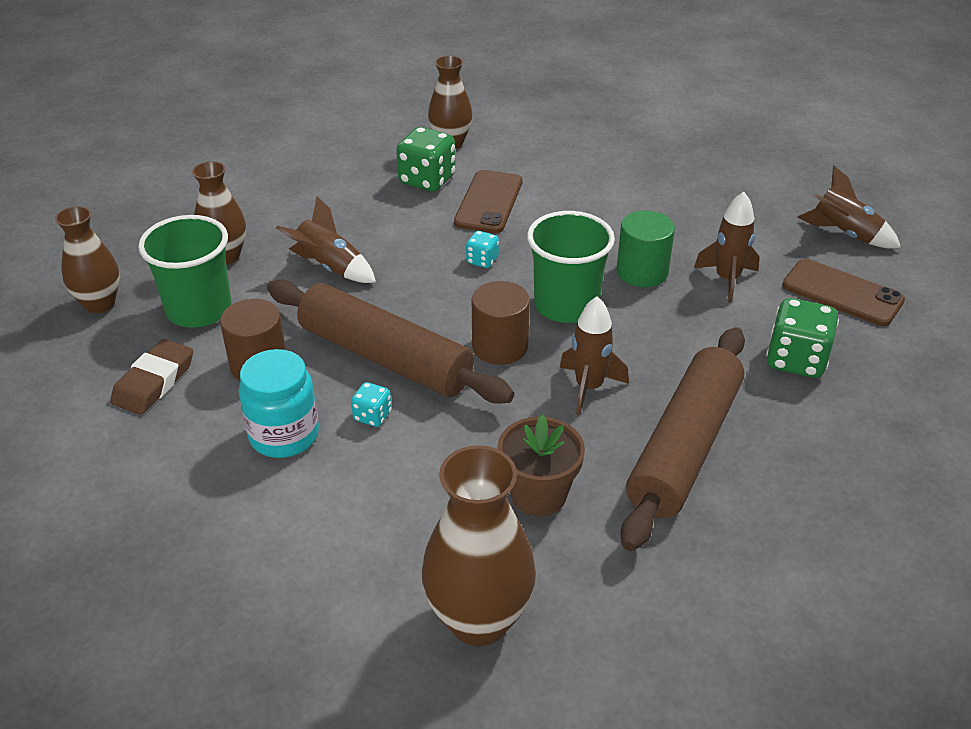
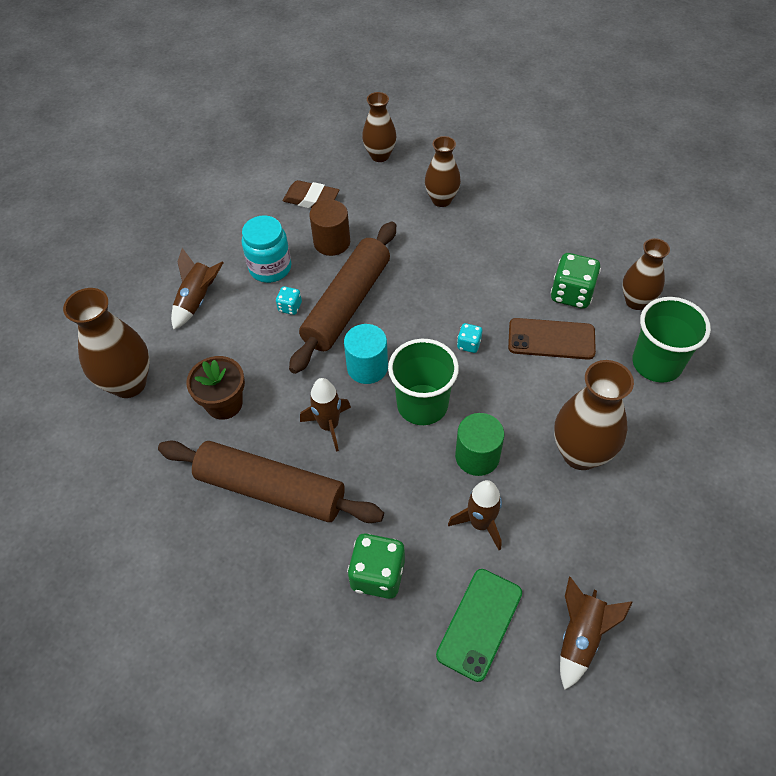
camera: 85 degrees right, 15 degrees up
(199, 310) = (381, 201): green cup -> green cup (657, 363)
(330, 267) = (441, 256): brown rocket -> brown rocket (197, 300)
(500, 346) = (367, 367): brown cylinder -> turquoise cylinder
(642, 205) = (580, 453): none -> brown vase
(842, 293) = (479, 624): brown phone -> green phone

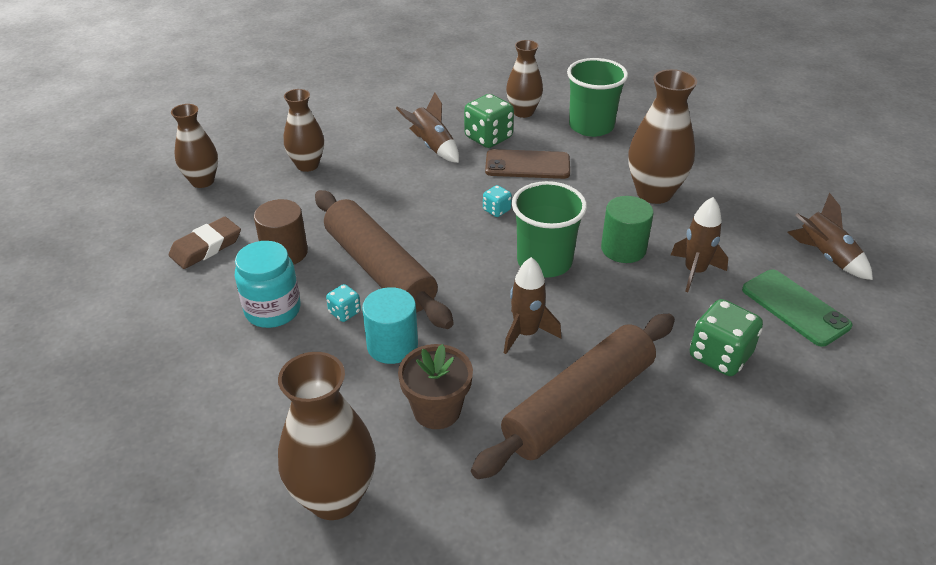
camera: 65 degrees left, 15 degrees down
(197, 300) = (260, 388): brown rocket -> brown rocket (432, 146)
(367, 367) = (472, 282): turquoise cylinder -> turquoise cylinder (392, 345)
(551, 339) = (527, 165): brown phone -> brown phone turned 60 degrees clockwise

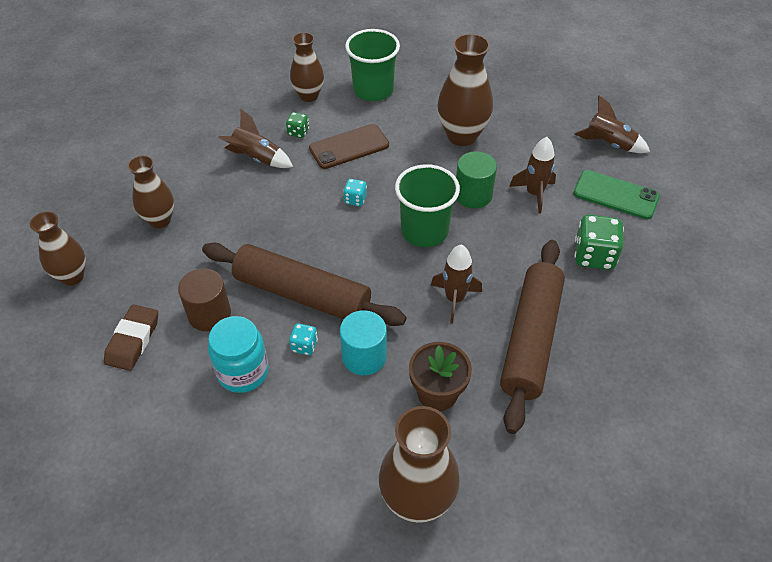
camera: 30 degrees left, 10 degrees up
(488, 138) = (298, 132): green dice -> green dice, size x0.52

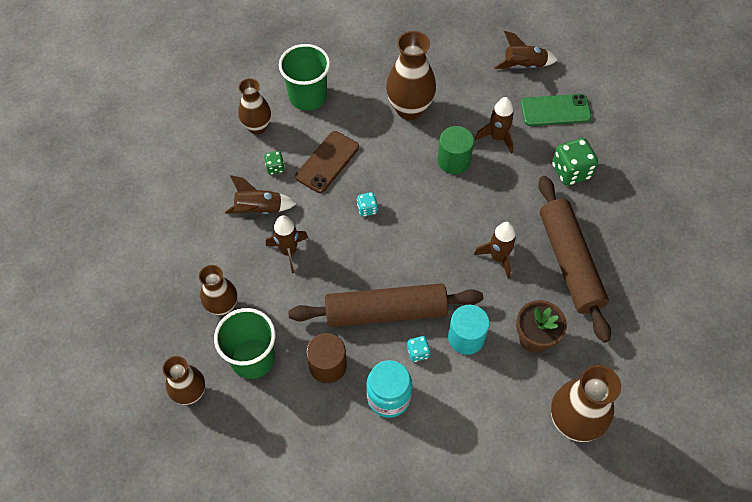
camera: 30 degrees left, 10 degrees up
(133, 340) = (285, 419): brown eraser -> none
(254, 202) = (288, 251): none -> brown rocket
(424, 231) = (439, 211): green cup -> green cup (252, 358)

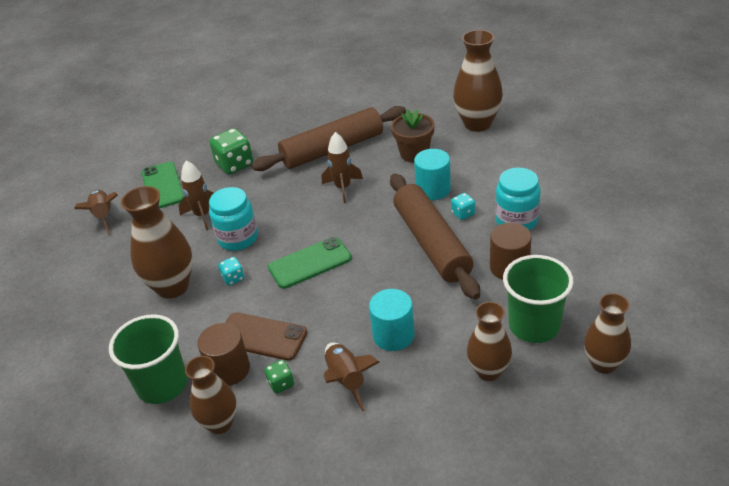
camera: 100 degrees left, 20 degrees down
(288, 251) = (393, 335): brown rocket -> turquoise cylinder
(304, 137) = (229, 369): none -> brown cylinder
(367, 209) = (317, 286): turquoise dice -> turquoise dice (233, 278)
(399, 209) = (310, 263): none -> green phone
(453, 160) = (238, 238): green cylinder -> turquoise jar

